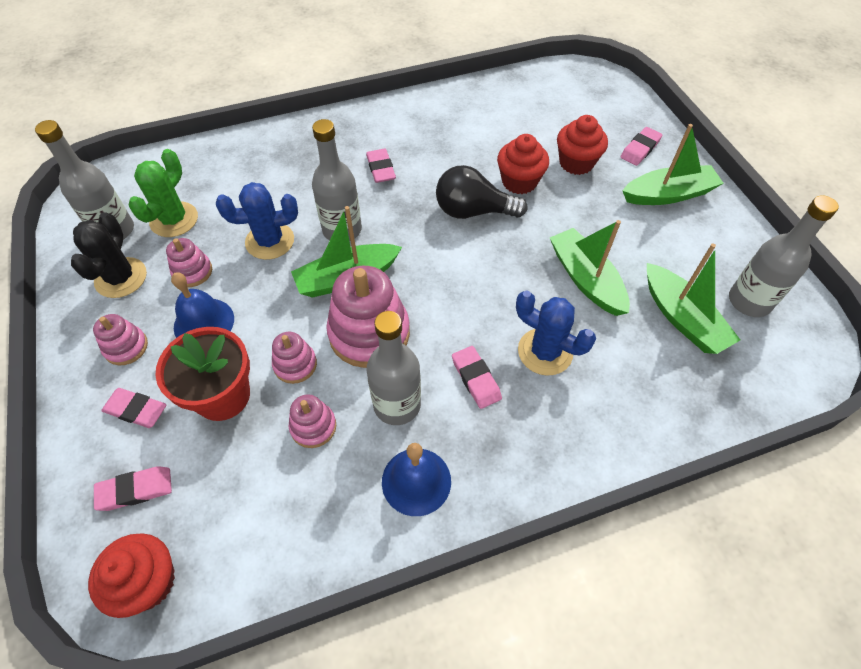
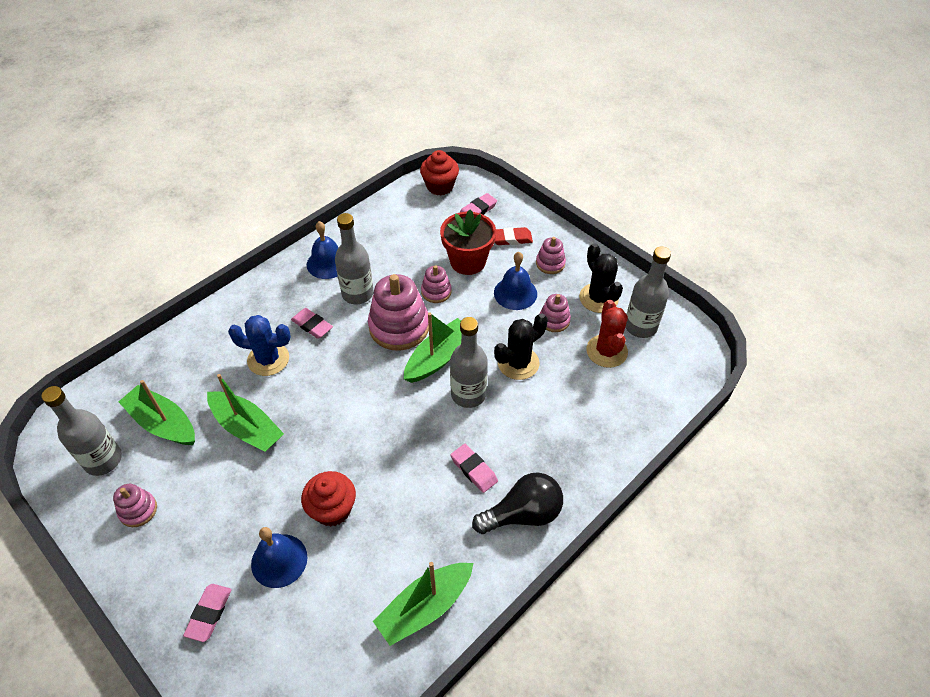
camera: 155 degrees right, 5 degrees down
(136, 410) = (511, 239): pink eraser -> red eraser
(174, 220) = (606, 351): green cactus -> red cactus
(270, 241) = (518, 363): blue cactus -> black cactus
(313, 426) = (402, 266): pink stacking toy -> pink stacking toy (138, 510)
(473, 211) = (365, 457): black light bulb -> black light bulb (523, 514)
(576, 163) = (279, 560): red cupcake -> blue bell
(668, 194) = (175, 555): green boat -> green boat (425, 607)

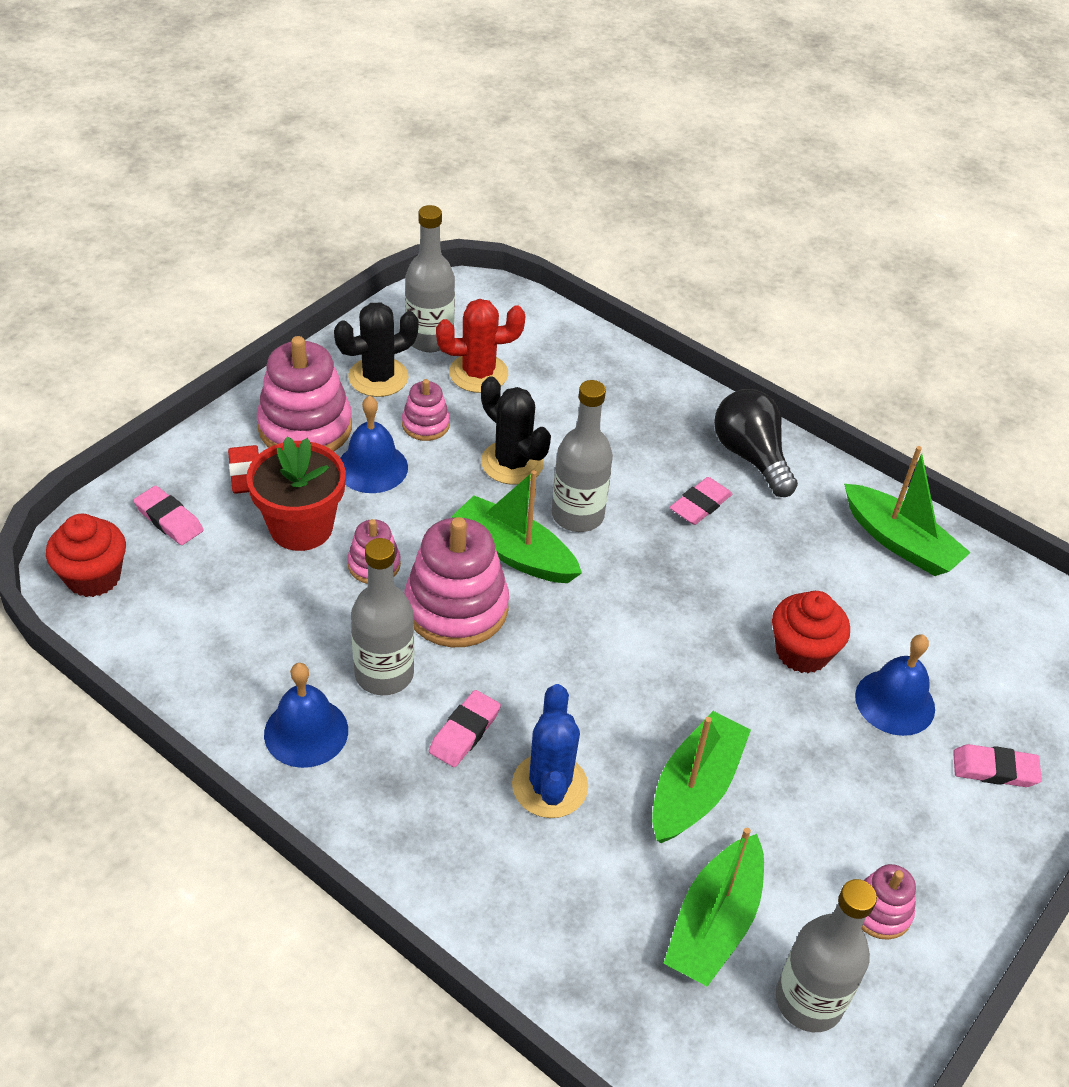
camera: 100 degrees left, 5 degrees down
(550, 263) = (305, 427): pink stacking toy -> pink stacking toy, size x1.93

